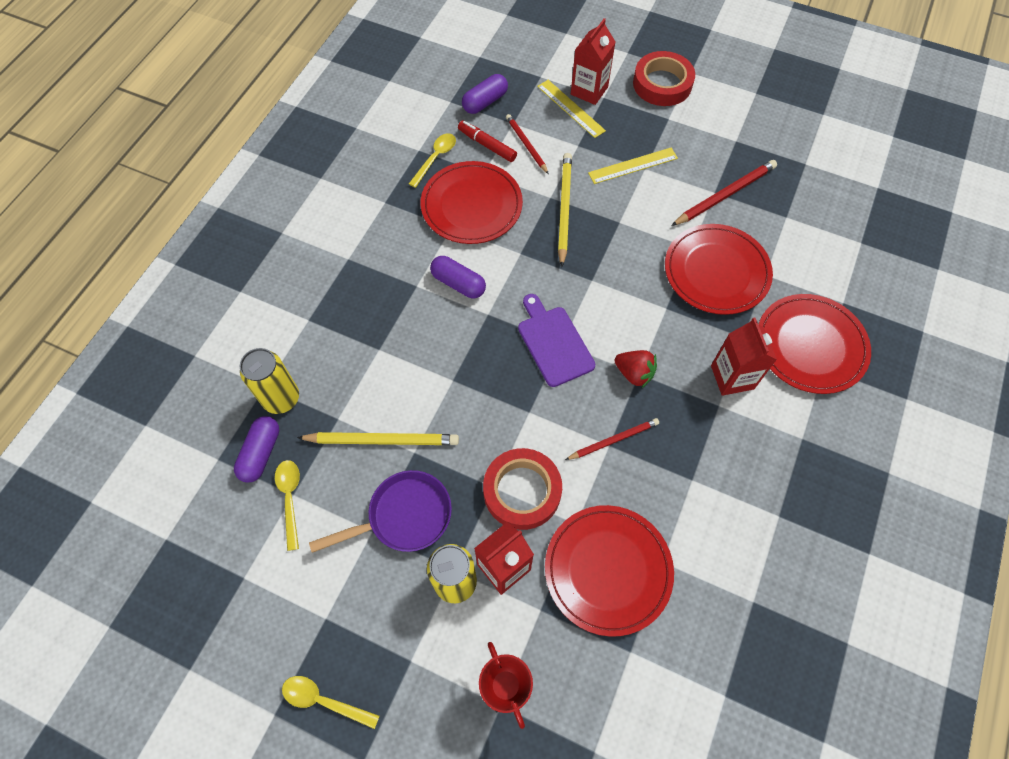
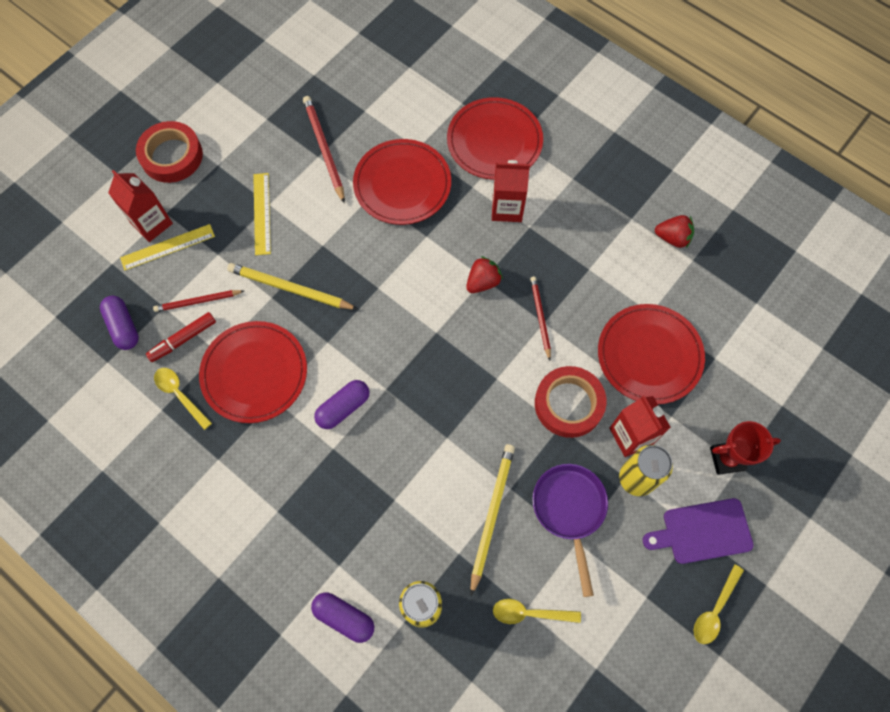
camera: 75 degrees left, 5 degrees up
(261, 453) = (476, 636): purple capsule -> purple capsule (344, 618)
(553, 343) = (434, 339): purple cutting board -> purple cutting board (702, 531)
(773, 571) = (672, 238): none -> red strawberry

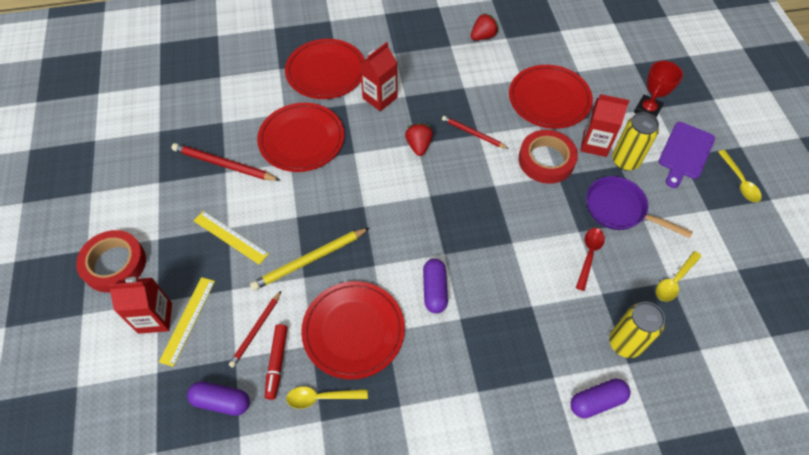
camera: 50 degrees left, 10 degrees down
(491, 515) = (589, 255): yellow pencil -> red spoon

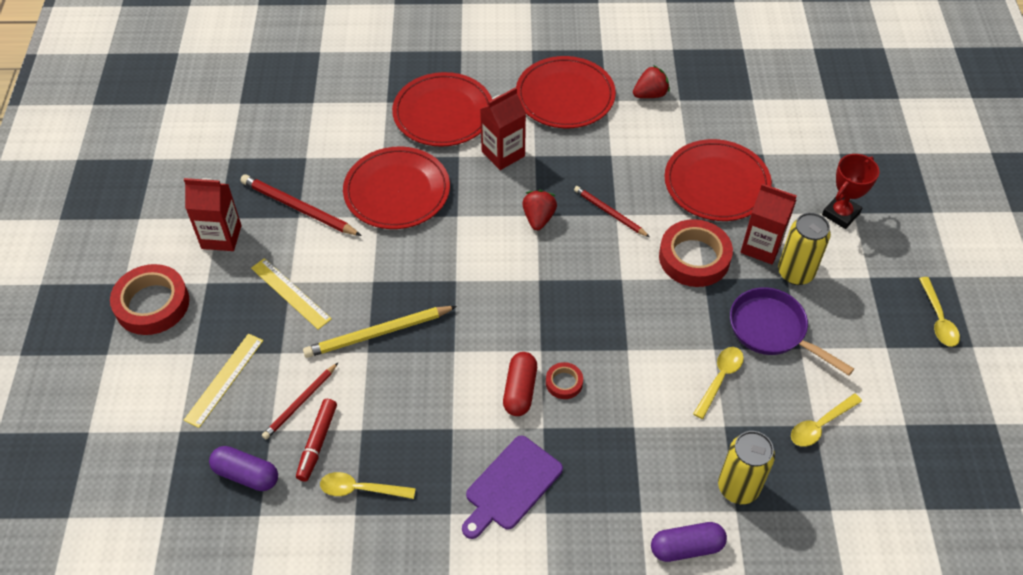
camera: 10 degrees right, 5 degrees down
(155, 318) = (188, 371): red carton -> red carton (221, 237)
(353, 330) = (413, 421): red plate -> red plate (565, 96)
(434, 290) = (520, 390): purple capsule -> red capsule
(468, 278) = (564, 383): none -> red tape
(589, 255) = (720, 379): red spoon -> yellow spoon
(685, 153) = (876, 274): purple cutting board -> purple cutting board (511, 486)

